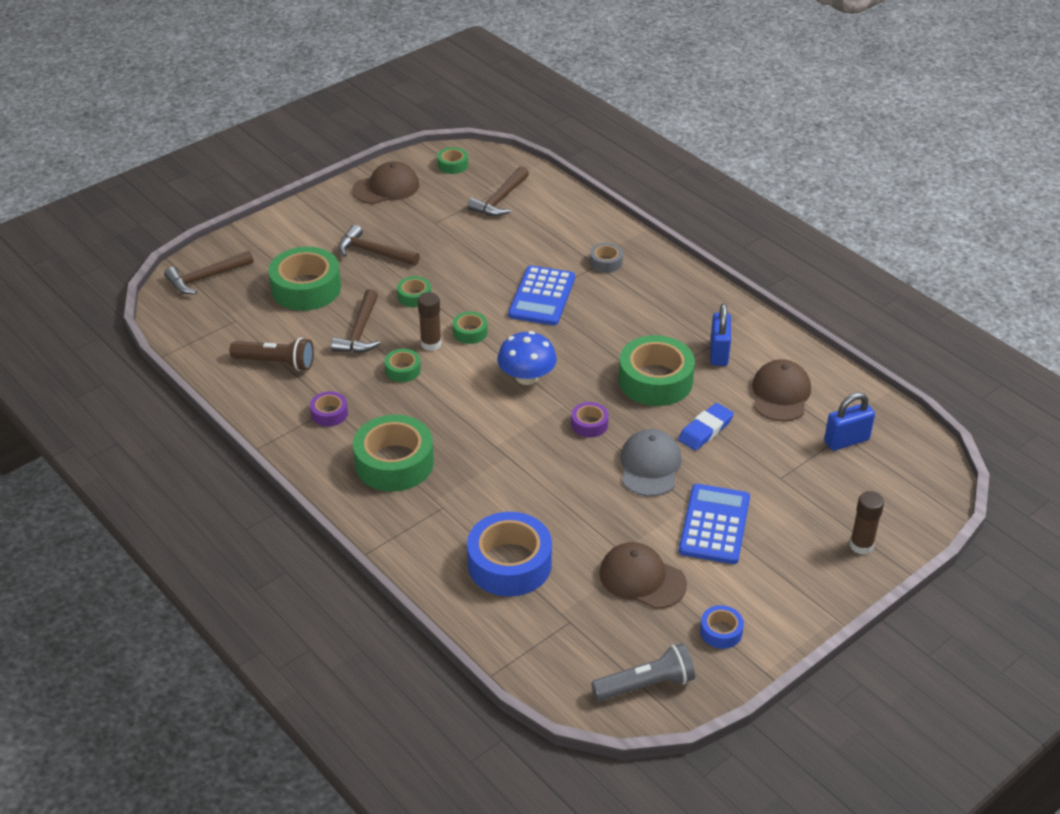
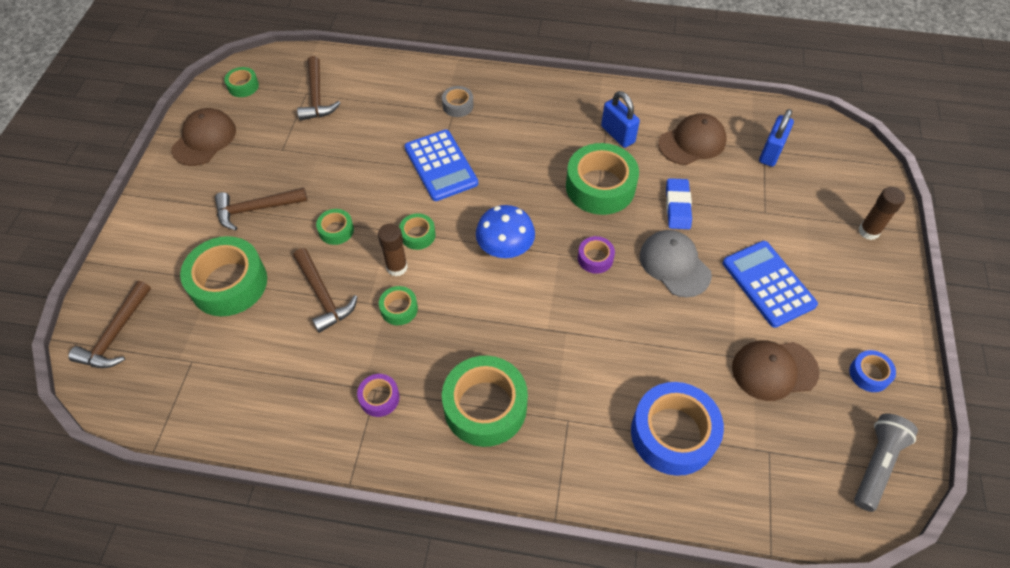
camera: 40 degrees left, 15 degrees up
(276, 363) = (277, 379): brown flashlight -> none
(780, 394) = (692, 142): brown cap -> brown cap turned 90 degrees clockwise

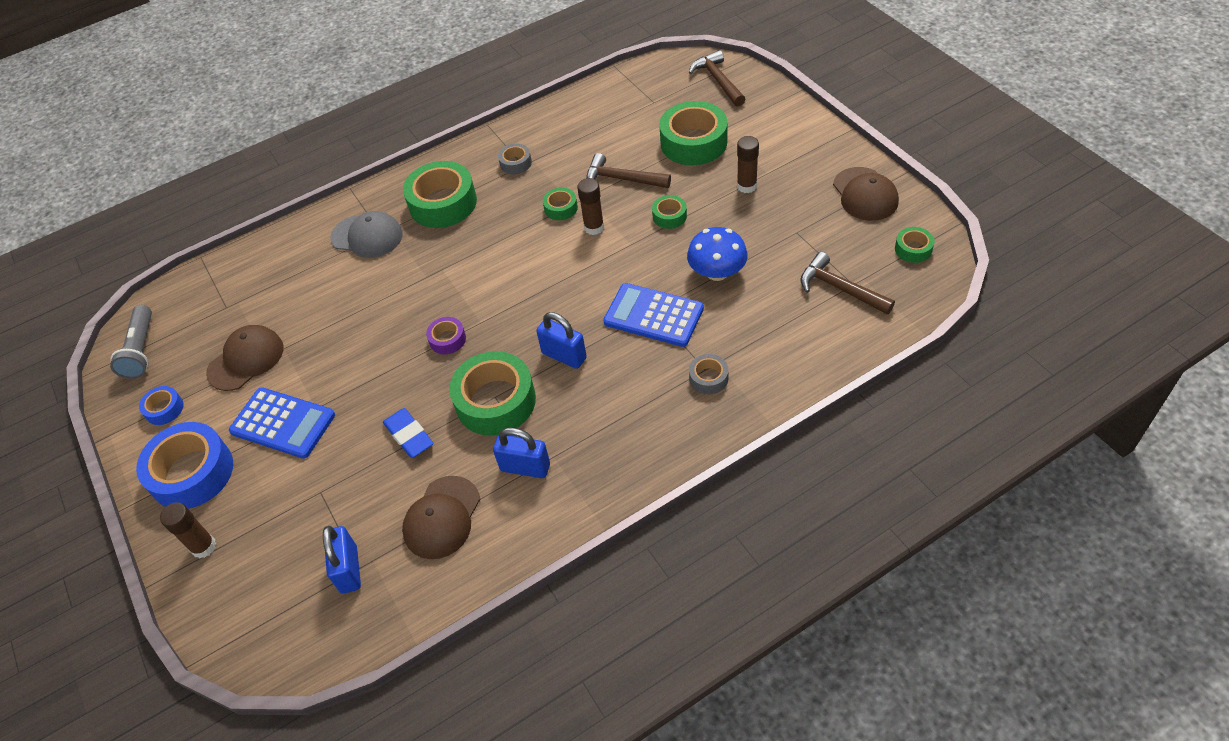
camera: 145 degrees right, 5 degrees down
(256, 209) = (746, 186): brown hammer -> brown glue stick
(379, 398) = (515, 163): purple tape -> grey tape
(418, 235) = (605, 256): green tape -> none
(505, 247) = (528, 296): blue mushroom -> blue mushroom (717, 272)
(526, 183) = (564, 356): none -> blue padlock
(673, 434) = (302, 272): blue tape -> blue tape (192, 473)
(674, 265) = (376, 381): grey cap -> grey cap (367, 236)

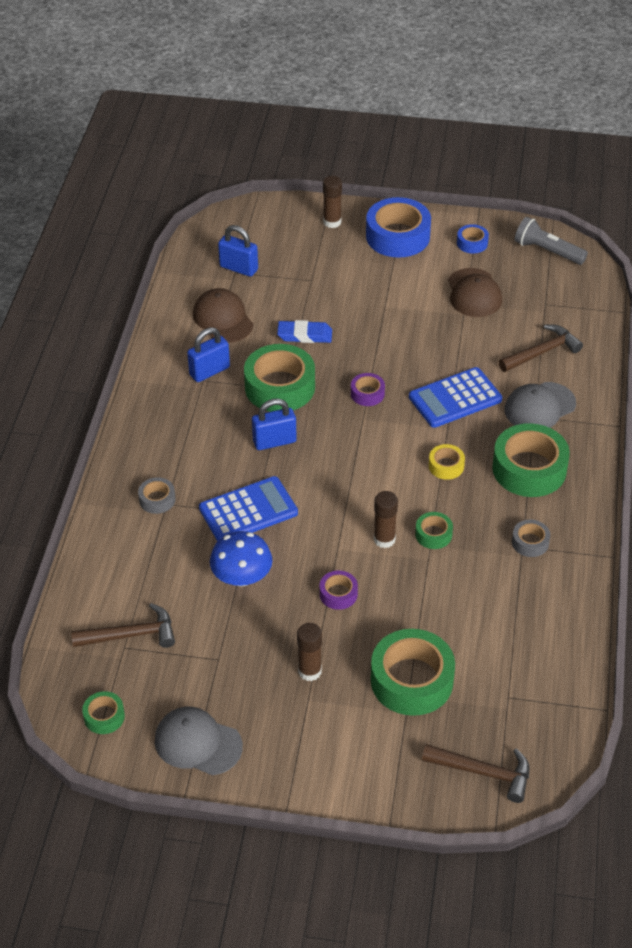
camera: 125 degrees right, 5 degrees down
(283, 423) = (390, 287): blue calculator -> blue calculator (455, 398)
(485, 244) = (446, 466): none -> yellow tape
(622, 179) = (422, 596): brown hammer -> brown hammer (542, 352)
(669, 216) = (338, 594): green tape -> purple tape
(865, 194) = (197, 743): brown cap -> grey cap

